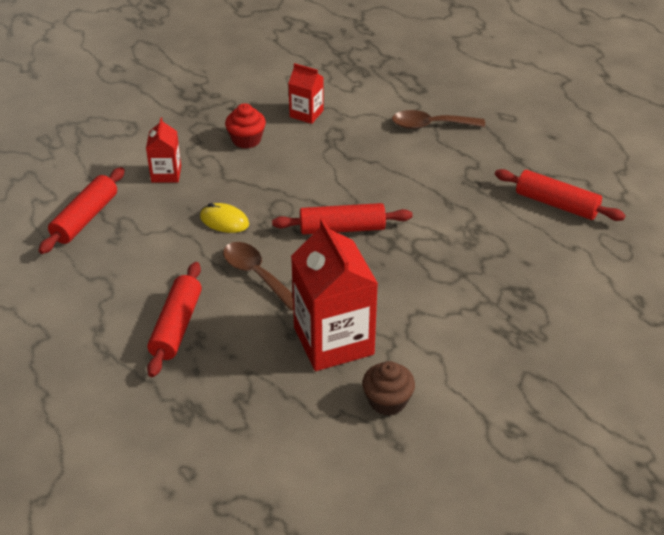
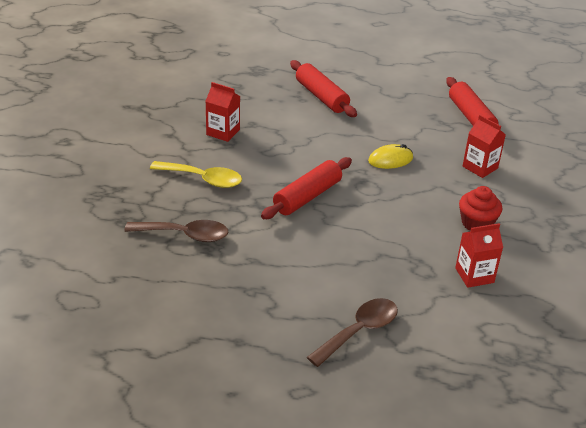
camera: 135 degrees right, 5 degrees down
(256, 274) = (319, 141): brown spoon -> brown spoon (185, 235)
(333, 341) = (223, 132): red carton -> red carton, size x0.51
(387, 401) = (155, 121): brown cupcake -> none
(412, 296) = (203, 179): none -> yellow spoon
(556, 204) = (161, 312): red rolling pin -> none

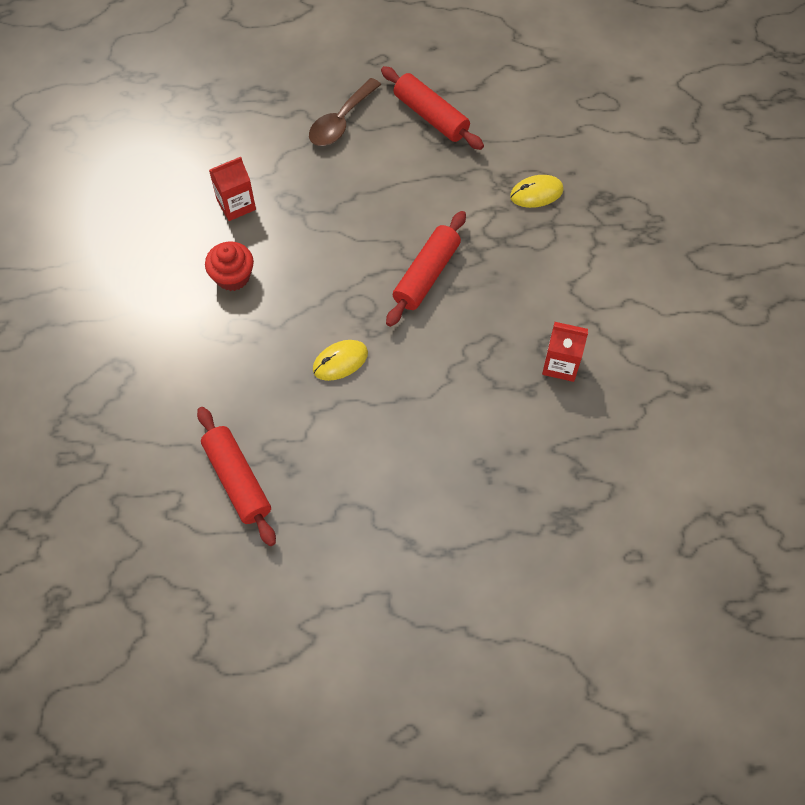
camera: 170 degrees right, 25 degrees up
(185, 235) = (536, 193): brown spoon -> yellow mouse
(203, 179) = (551, 276): yellow spoon -> none
(321, 96) = (455, 476): red rolling pin -> red rolling pin (431, 116)
(480, 167) = (227, 373): red carton -> none

